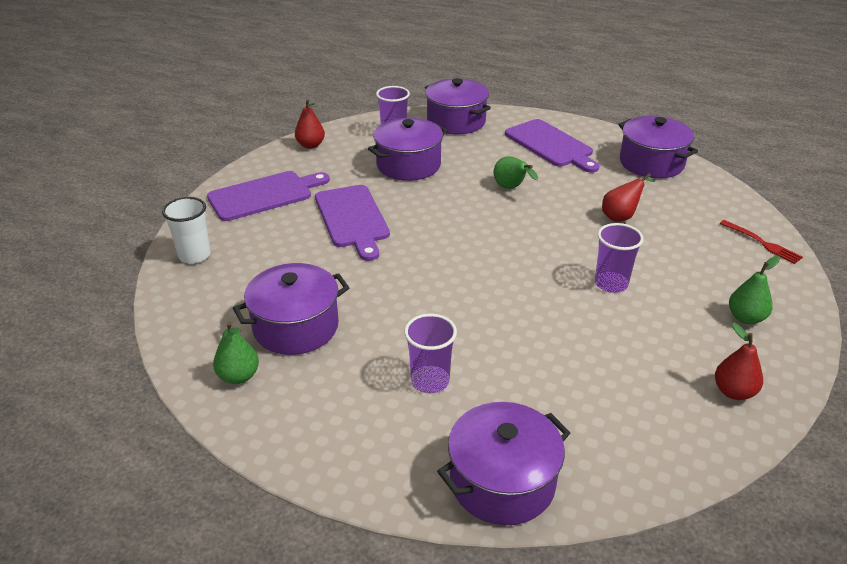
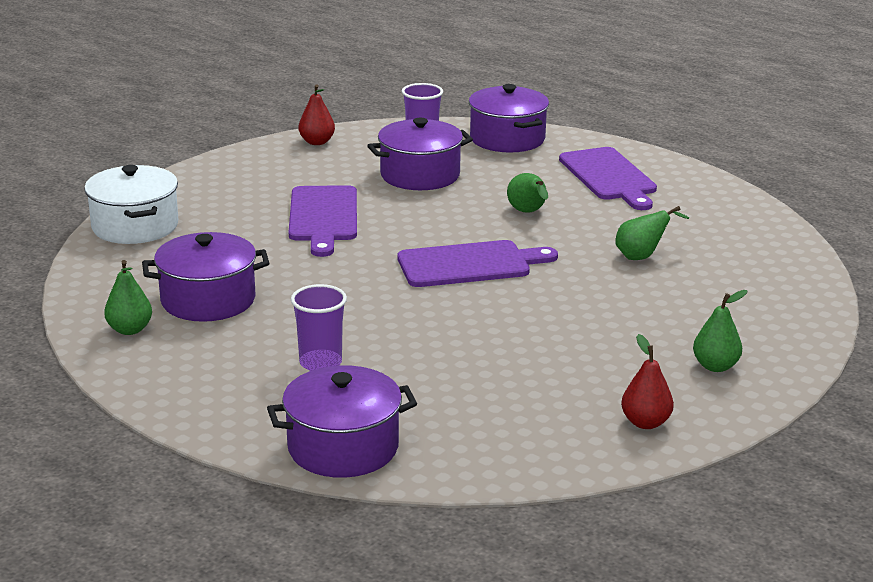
camera: 15 degrees right, 10 degrees down
(194, 255) = (135, 226): white cup -> white pot
(264, 195) = (237, 183): purple cutting board -> purple cutting board (469, 264)
(611, 284) = (580, 314): purple cup -> none
(621, 217) = (642, 257): red pear -> green pear
(651, 163) = (724, 210): purple pot -> none
(762, 243) = (799, 304): red fork -> none

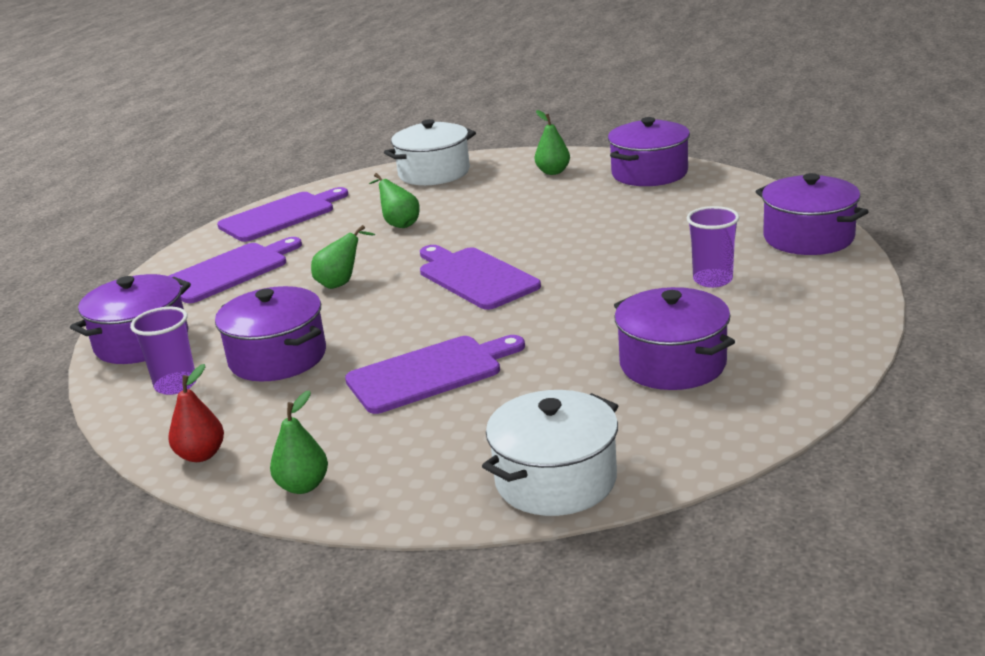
camera: 110 degrees left, 0 degrees up
(130, 329) = (775, 379): green pear -> green pear (303, 486)
(645, 422) = (649, 173): red pear -> purple pot
(728, 211) = (281, 216): none -> purple cutting board
(785, 301) = (434, 173): none -> white pot

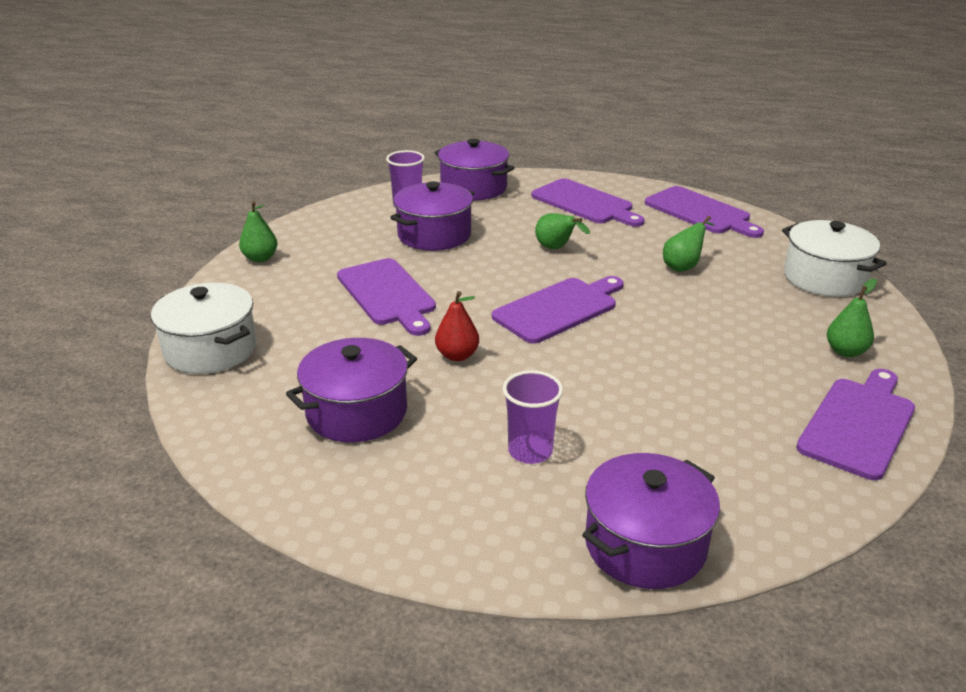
camera: 85 degrees right, 5 degrees up
(201, 455) = (315, 224): red pear -> red pear (457, 355)
(649, 173) = (858, 424): purple pot -> purple cutting board

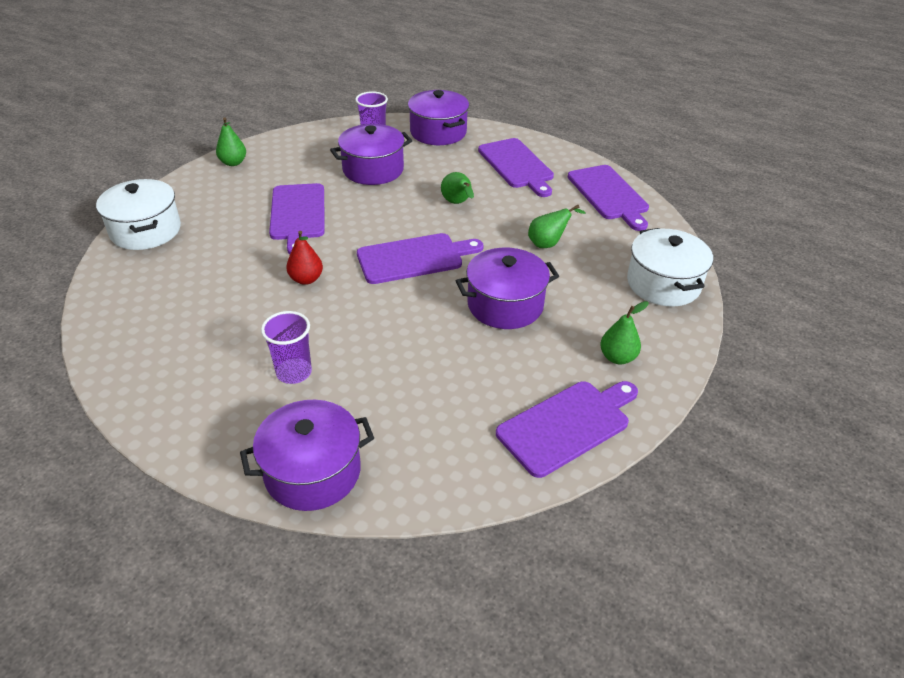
camera: 20 degrees right, 10 degrees up
(356, 412) = (201, 307): purple pot -> purple pot (505, 305)

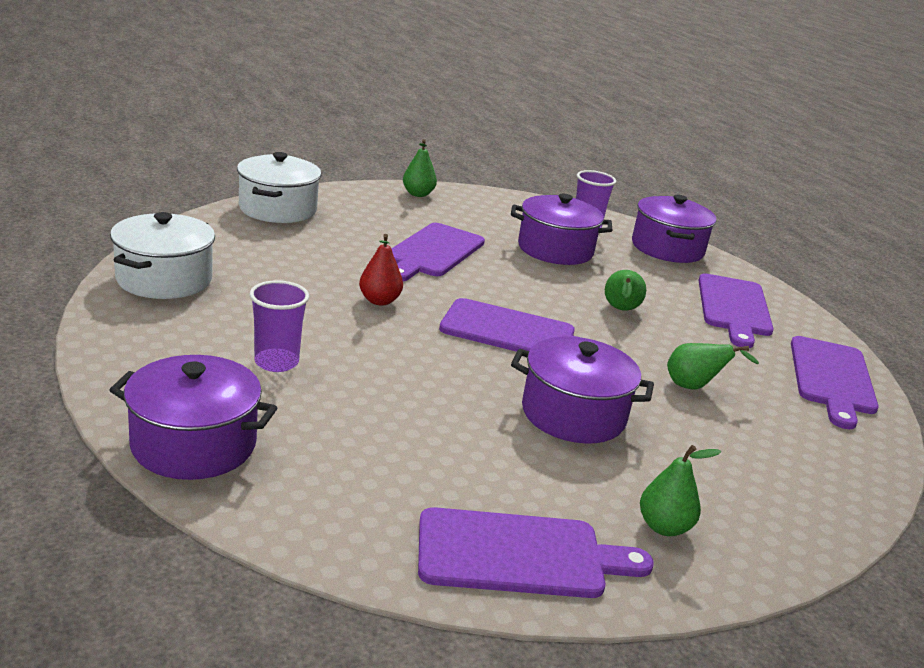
camera: 30 degrees right, 15 degrees down
(663, 284) = (815, 490): white pot -> white pot (164, 279)

